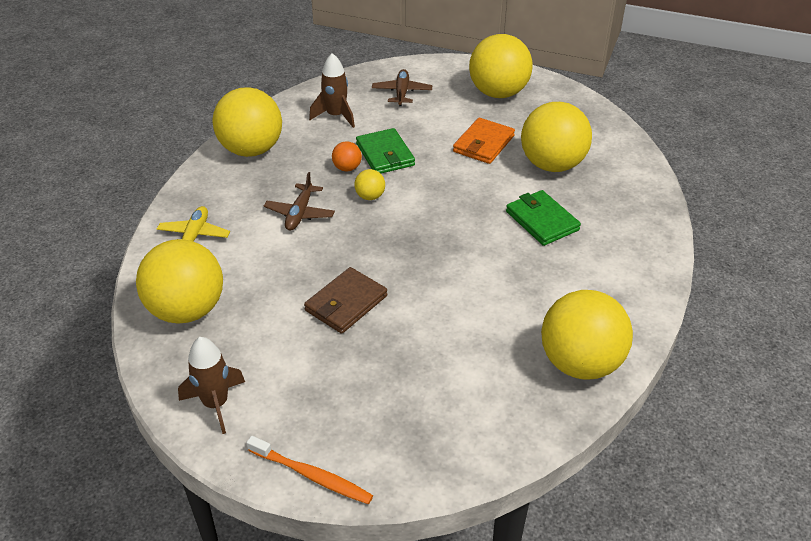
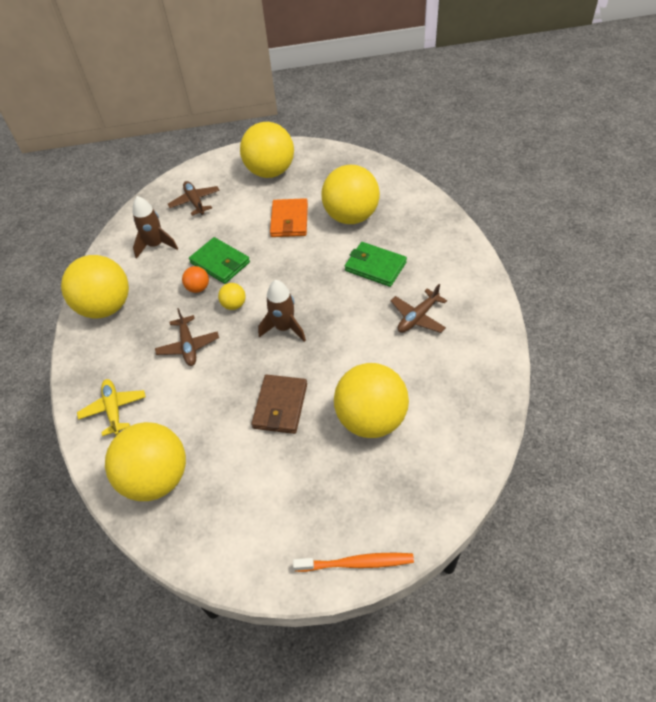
camera: 25 degrees left, 10 degrees up
(216, 404) = (240, 546): brown rocket -> brown rocket (284, 328)
(551, 286) = (418, 317): none -> brown plane
(580, 363) = (477, 368): yellow ball -> yellow ball (371, 419)

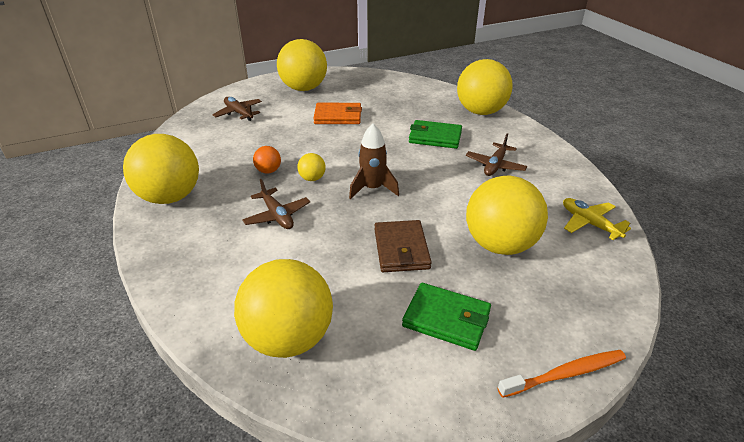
camera: 20 degrees left, 15 degrees down
(114, 409) = (210, 282): yellow plane -> yellow plane (589, 223)
(156, 245) = (209, 146): brown rocket -> none
(220, 263) = (283, 150): green wallet -> green wallet (446, 319)
(289, 220) = (338, 116): orange wallet -> orange wallet turned 75 degrees counterclockwise
(351, 216) = (394, 109): yellow ball -> yellow ball (480, 112)

